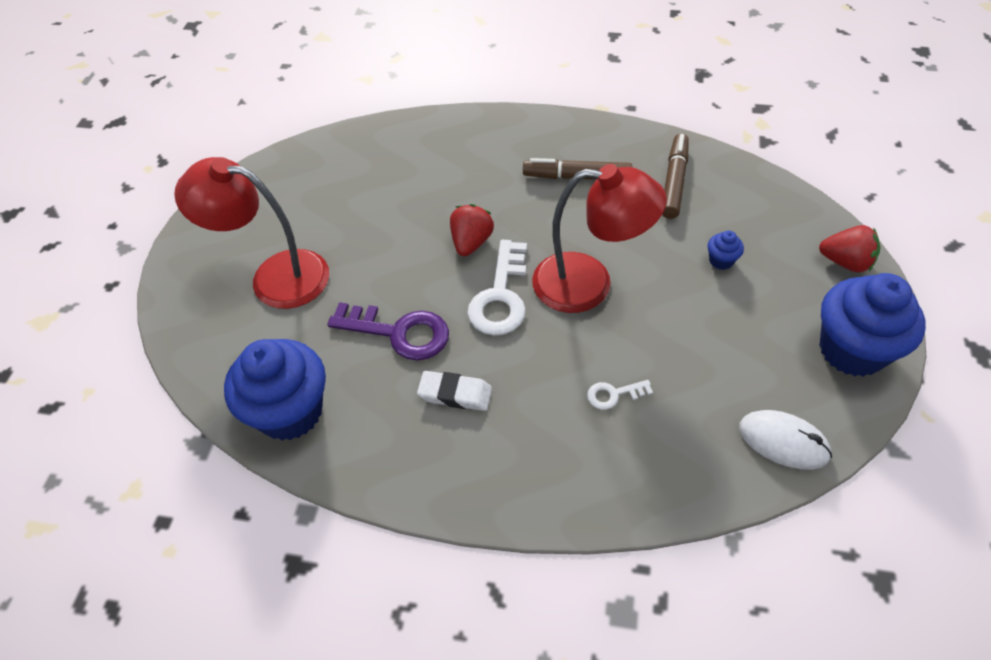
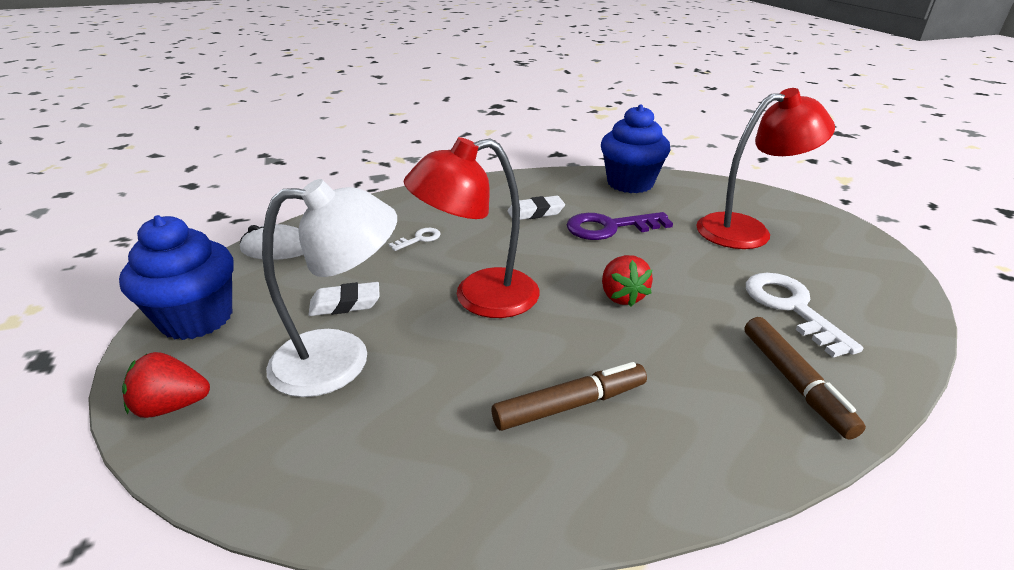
camera: 150 degrees right, 20 degrees down
(500, 296) = (554, 267): white key -> white key (791, 307)
(674, 181) = (428, 446): brown marker -> brown marker (794, 382)
(711, 319) = (345, 304): none -> white eraser
(721, 260) = (341, 359): blue cupcake -> white lamp

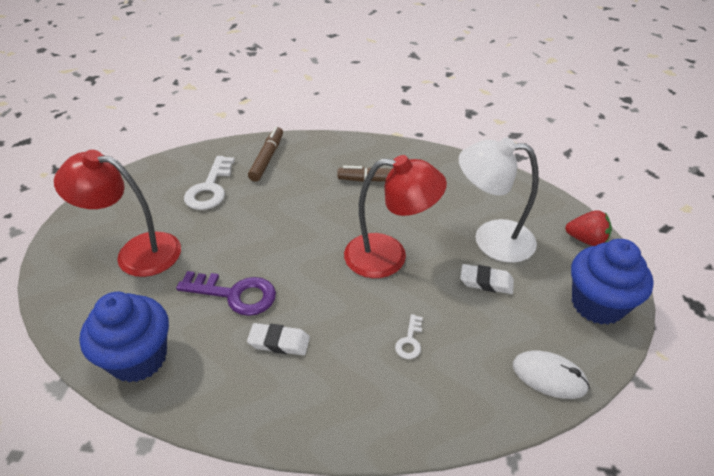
camera: 155 degrees left, 10 degrees up
(419, 239) = (410, 341): white key -> white key turned 60 degrees counterclockwise
(622, 296) = (296, 226): red strawberry -> none

